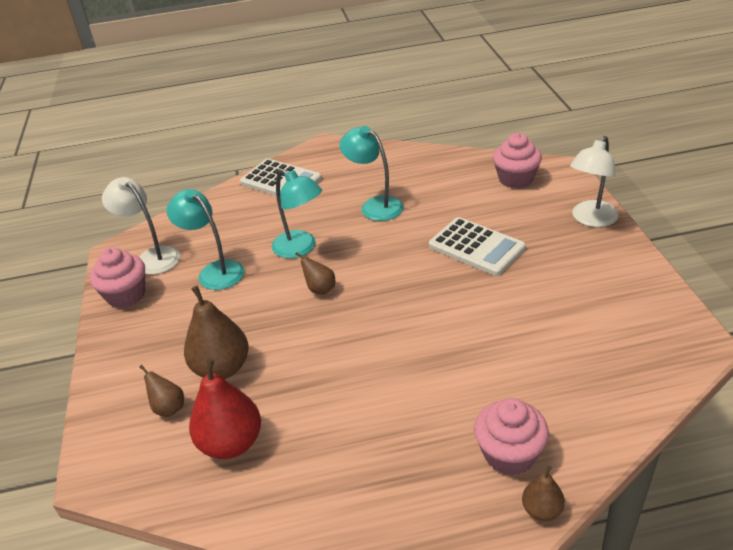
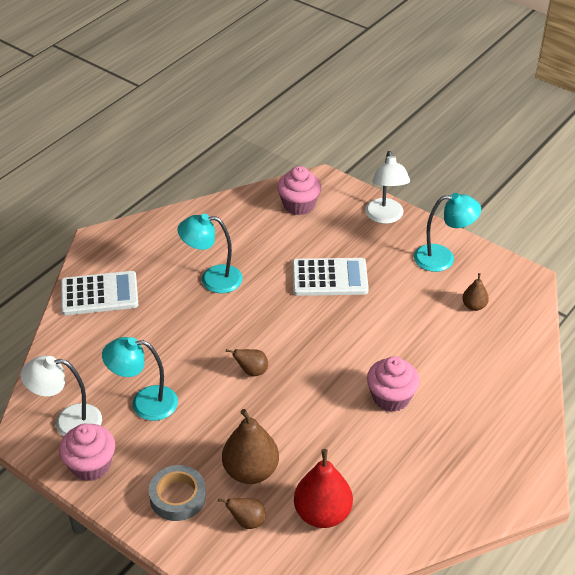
camera: 45 degrees left, 5 degrees up
(148, 354) = (178, 497): none -> grey tape
(300, 248) = (195, 346): turquoise lamp -> turquoise lamp (443, 258)
(509, 454) = (494, 411): pink cupcake -> pink cupcake (391, 397)
(542, 510) = (541, 431): brown pear -> brown pear (474, 306)

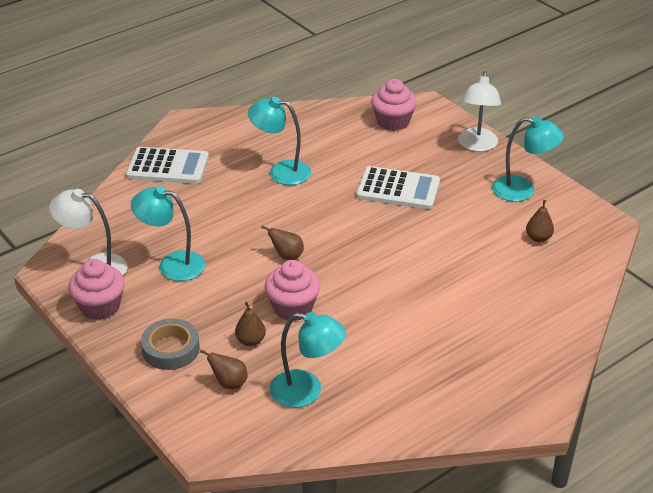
camera: 15 degrees right, 5 degrees down
(251, 471) = (250, 341): brown pear -> brown pear, size x0.52
(322, 513) = (306, 391): red pear -> turquoise lamp
(391, 397) = (418, 303): pink cupcake -> pink cupcake (293, 308)

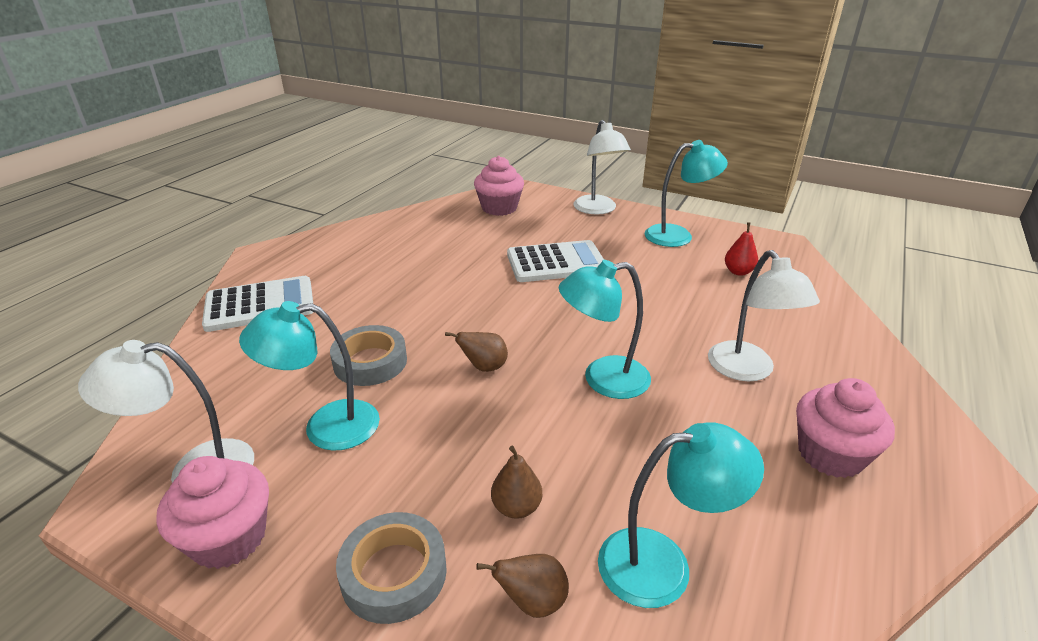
camera: 25 degrees left, 5 degrees down
(218, 231) = (370, 362): none -> grey tape
(281, 171) = (411, 277): turquoise lamp -> turquoise lamp (603, 379)
(293, 308) = (541, 433): pink cupcake -> pink cupcake (830, 454)
(461, 312) = (747, 370): none -> white lamp
(538, 238) = (738, 272): brown pear -> red pear

